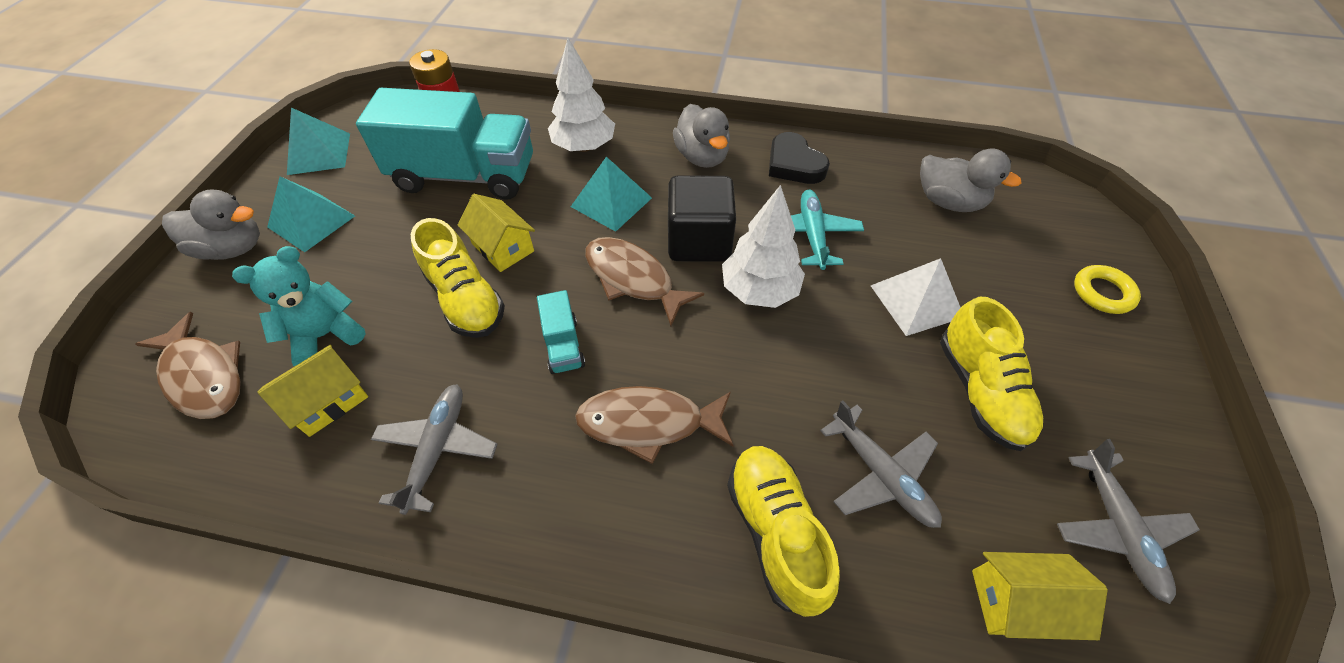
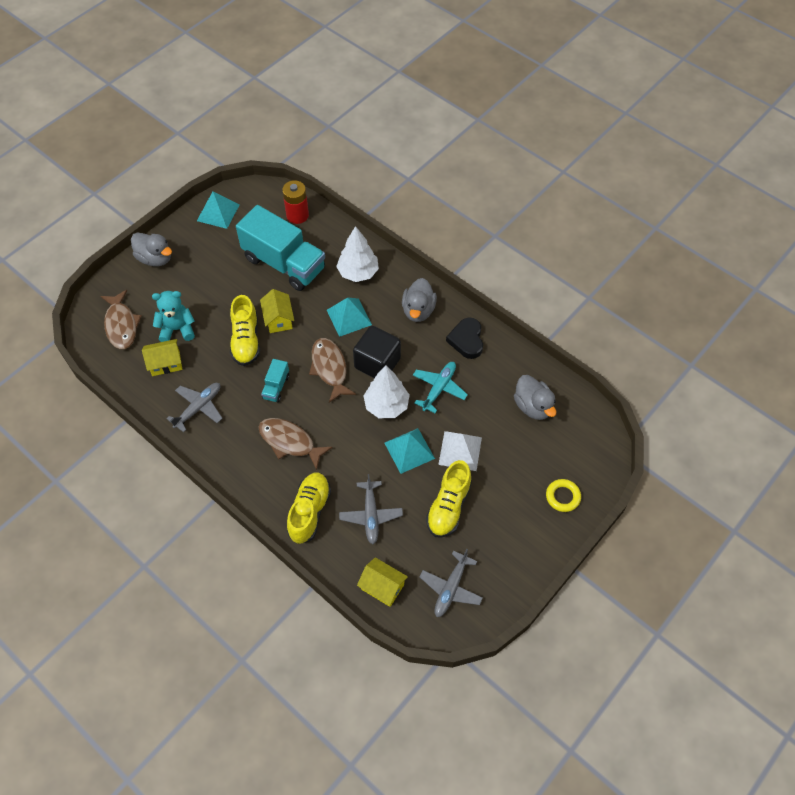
camera: 30 degrees right, 5 degrees up
(311, 221) = (196, 258): turquoise pyramid -> turquoise pyramid (409, 450)

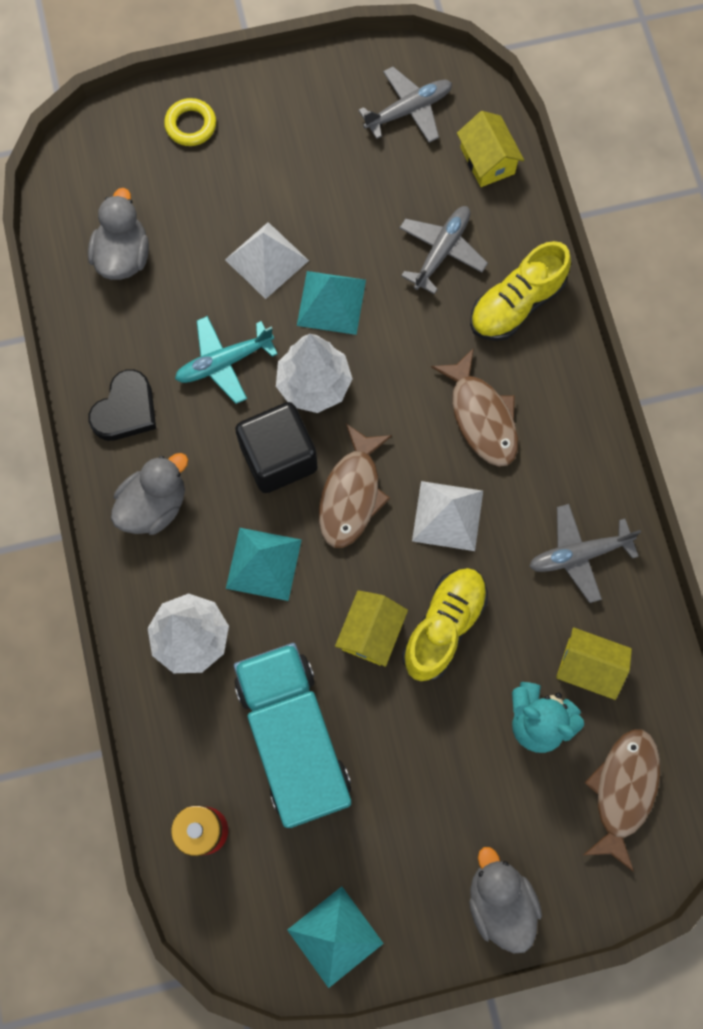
camera: 145 degrees left, 15 degrees up
(276, 387) = (447, 515): turquoise truck -> white pyramid
(448, 507) = (338, 201): yellow shoe -> none

